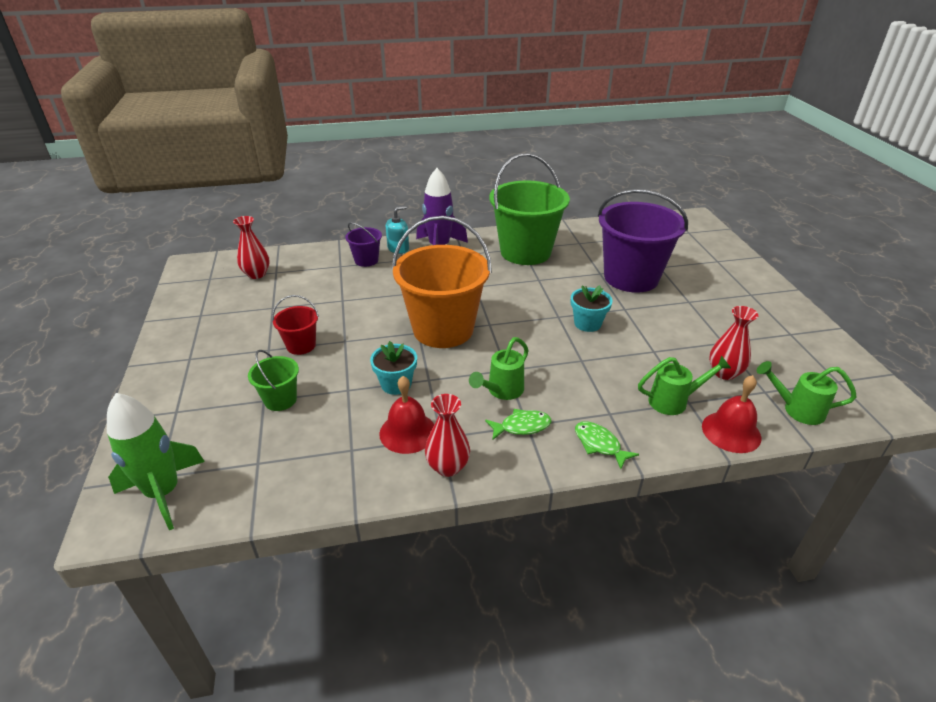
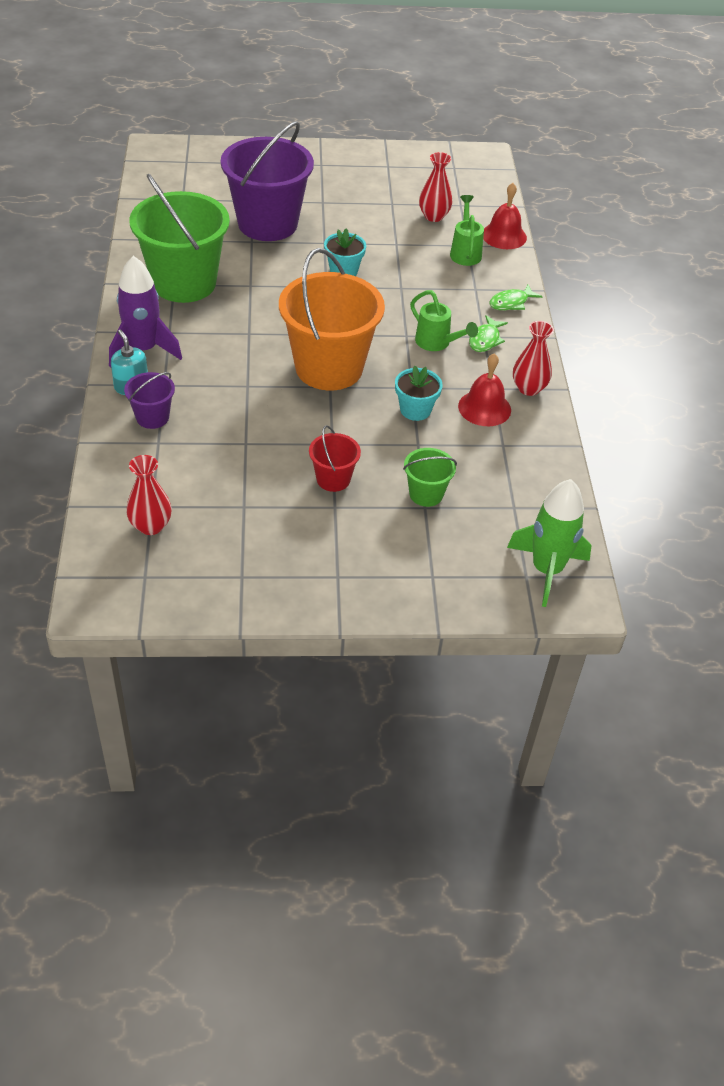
camera: 85 degrees left, 10 degrees up
(522, 426) = (485, 339): green fish -> green fish turned 150 degrees counterclockwise
(796, 410) = (483, 198): green watering can -> none

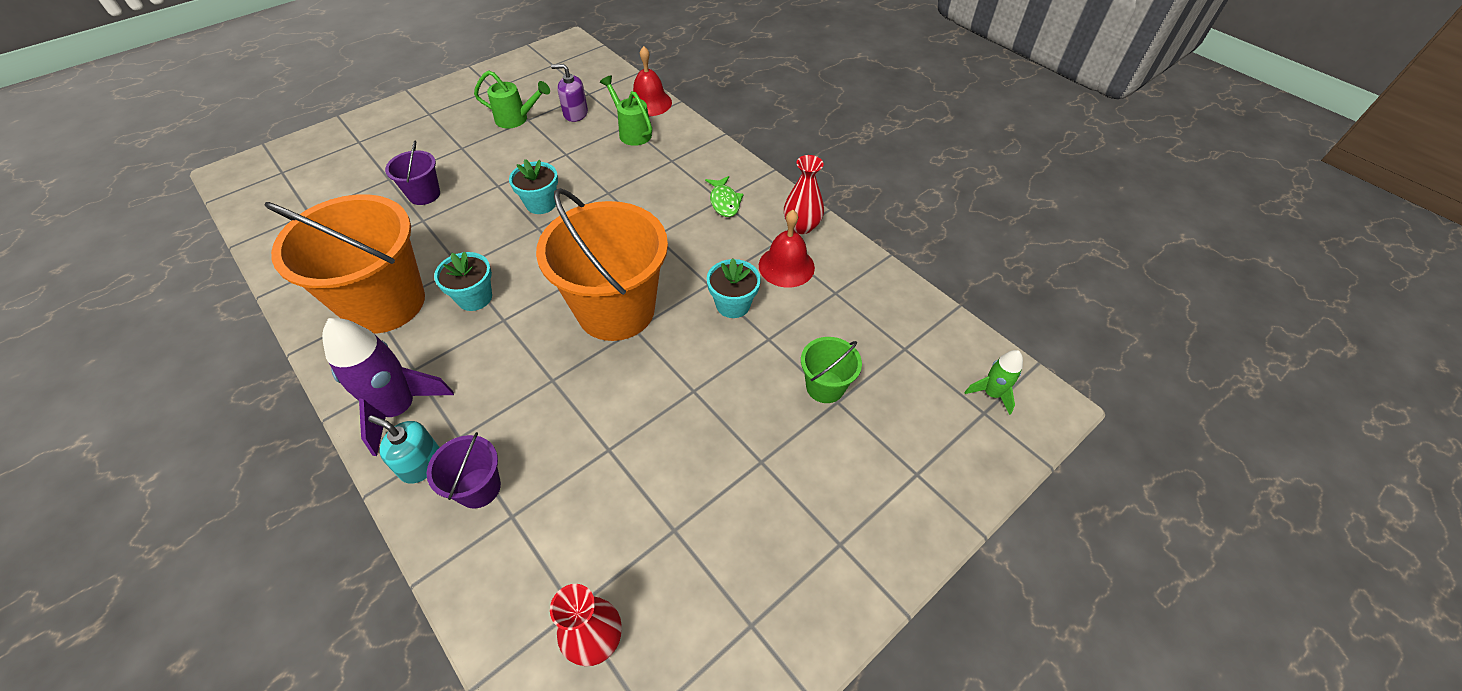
camera: 35 degrees left, 5 degrees up
(184, 283) = (385, 303): green bucket -> orange bucket
(242, 310) = (474, 297): none -> turquoise flower pot
(267, 224) = (424, 194): purple bucket -> purple bucket, size x0.46
(333, 479) = (731, 430): red bucket -> none
(433, 216) = (575, 114): red vase -> purple soap dispenser
(437, 343) = (689, 228): green watering can -> green watering can (517, 119)
(511, 303) = (712, 157): green fish -> none
(546, 570) = (991, 394): green rocket -> green rocket, size x0.53

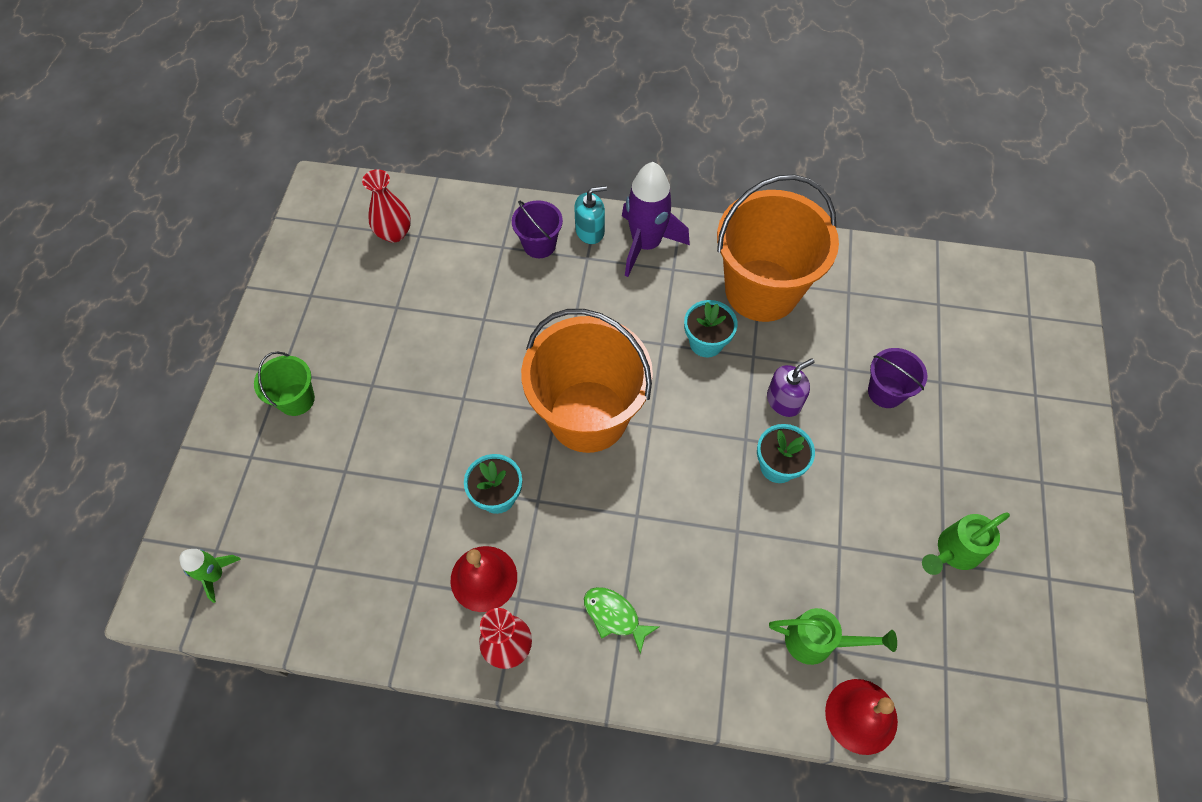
camera: 140 degrees right, 10 degrees up
(575, 114) = (911, 617): purple soap dispenser -> purple soap dispenser (784, 401)
(825, 386) = (362, 477): green bucket -> green bucket (296, 399)

